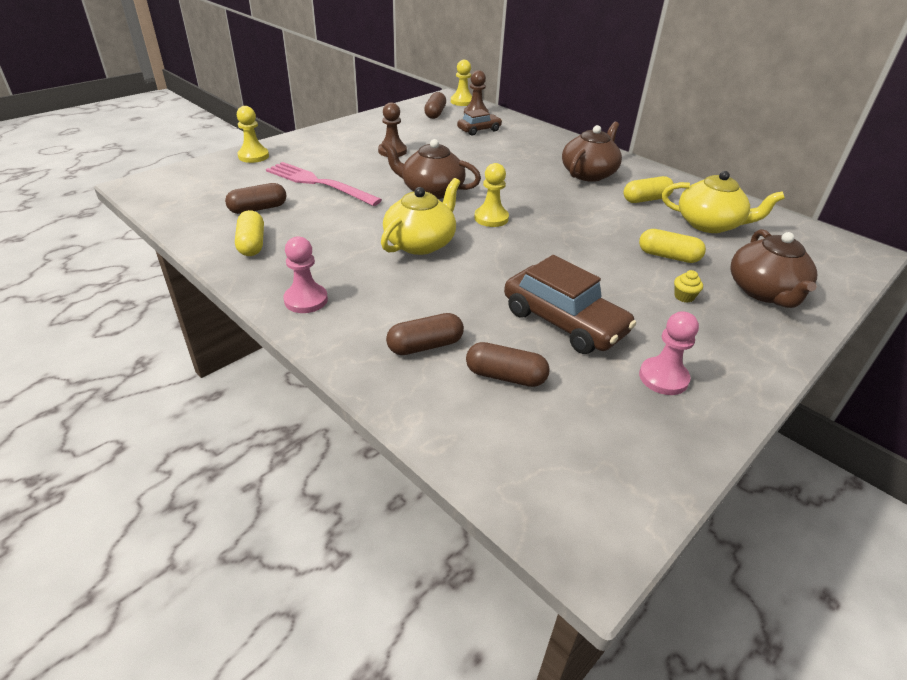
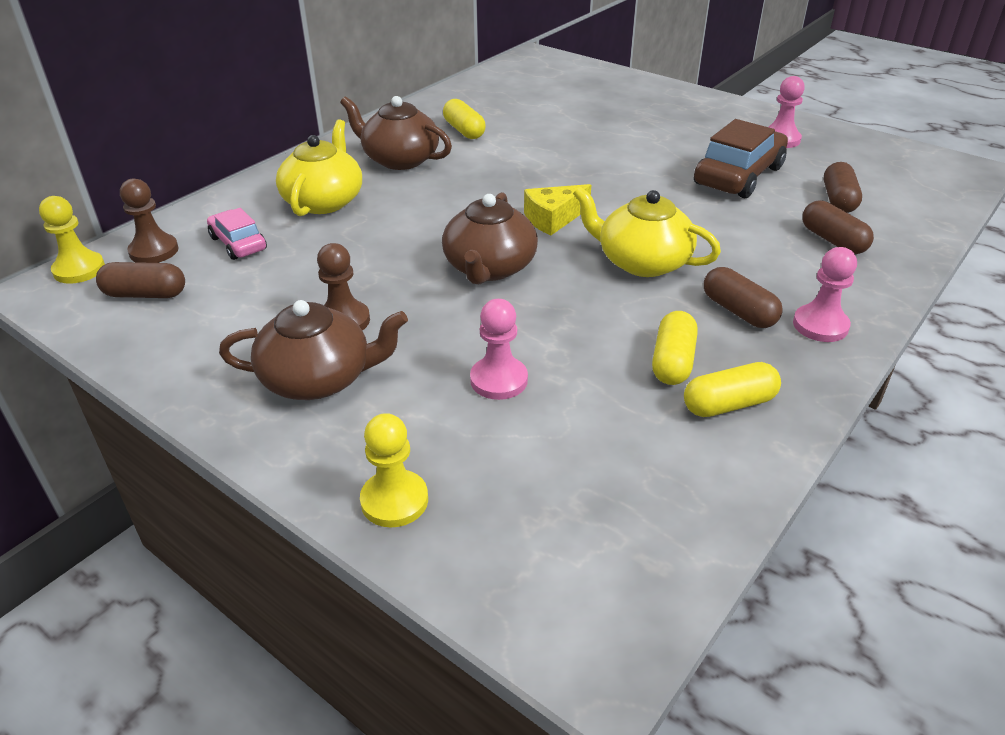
camera: 95 degrees left, 0 degrees up
(258, 209) = (619, 428): brown capsule -> brown capsule (738, 311)
(319, 183) = (499, 380): pink fork -> pink pawn
(479, 130) = (238, 243): brown car -> pink car
(491, 218) = (553, 219): yellow pawn -> yellow cheese
(668, 256) = (589, 127): yellow capsule -> yellow capsule (672, 361)
(684, 297) = (657, 125): yellow cupcake -> none
(709, 224) = (511, 105): yellow teapot -> yellow teapot (324, 201)
(764, 291) = (626, 95): brown teapot -> brown teapot (318, 379)

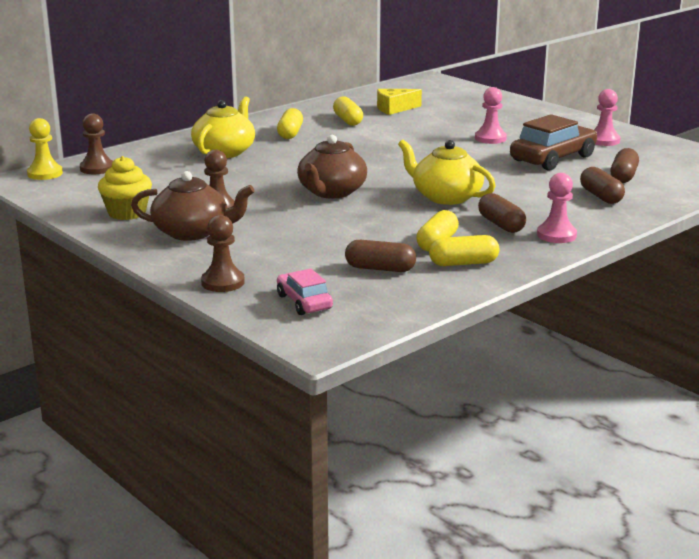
camera: 10 degrees right, 15 degrees down
(145, 294) = (87, 188): brown capsule -> brown capsule (380, 269)
(212, 344) = (127, 213): none -> yellow cupcake
(238, 243) = (156, 169): pink car -> pink car (304, 302)
(394, 500) = (223, 282): yellow pawn -> brown pawn
(400, 159) = (290, 133): brown teapot -> yellow capsule
(499, 380) = (312, 242): pink pawn -> pink pawn (490, 138)
(553, 219) = (392, 171): yellow cheese -> yellow cheese (394, 109)

